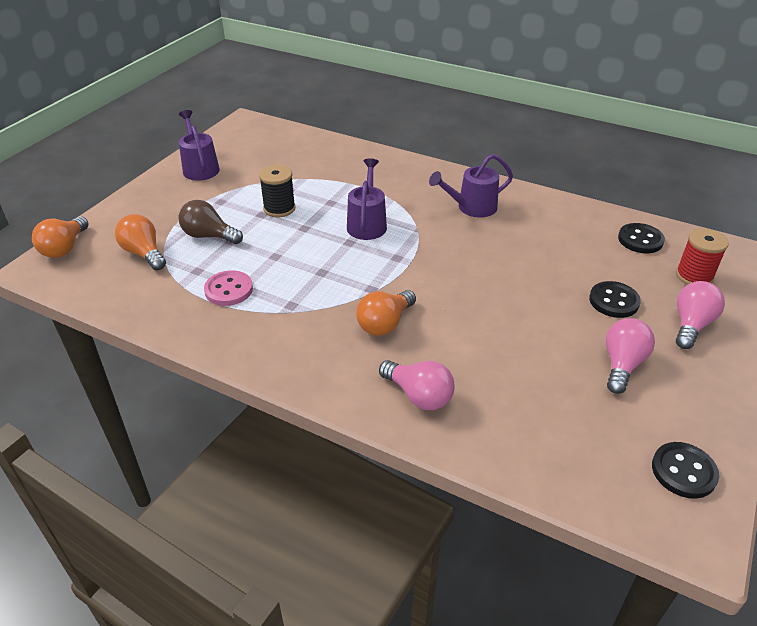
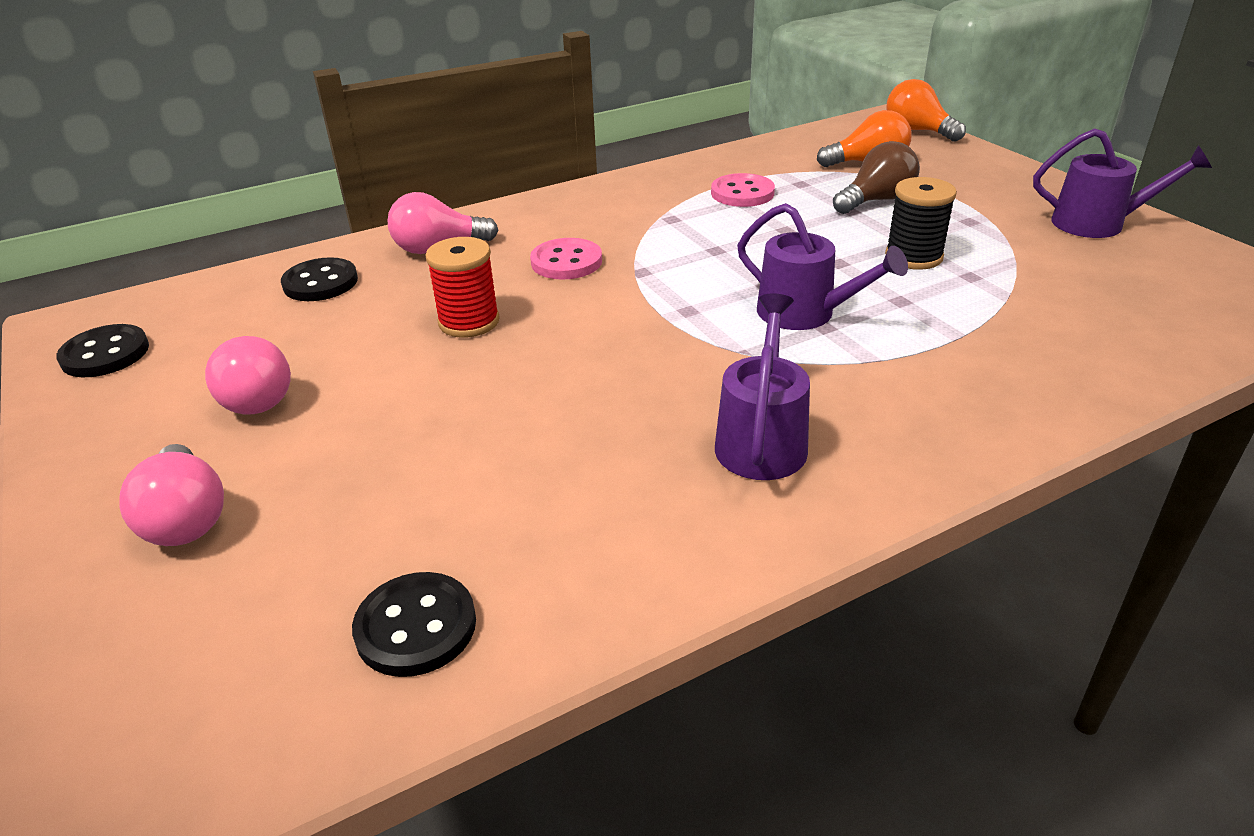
camera: 125 degrees right, 5 degrees down
(385, 323) = (566, 262): orange light bulb -> pink button
(614, 301) = (344, 465): black button -> black button (320, 283)
(694, 276) = (237, 624): red spool -> red spool (469, 322)

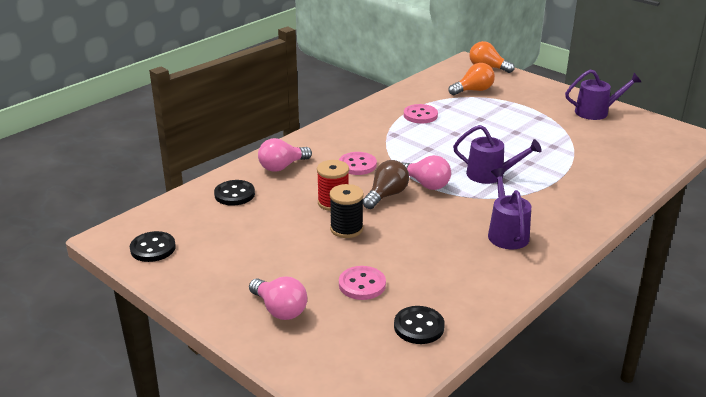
camera: 20 degrees left, 5 degrees down
(255, 397) = (258, 255): pink light bulb -> pink light bulb (426, 184)
(383, 497) = (362, 284): none -> pink button
(876, 200) = (489, 111): brown light bulb -> brown light bulb (386, 195)
(913, 257) = (523, 140): black spool -> black spool (346, 229)

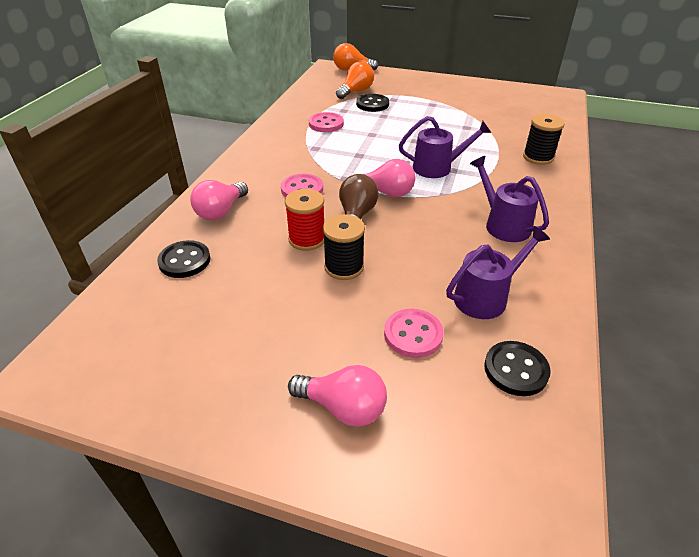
camera: 25 degrees left, 10 degrees up
(153, 248) = (116, 372): black button -> black button (372, 104)
(596, 112) = (473, 90): purple watering can -> purple watering can (486, 297)
(598, 188) = (538, 157): none -> black spool

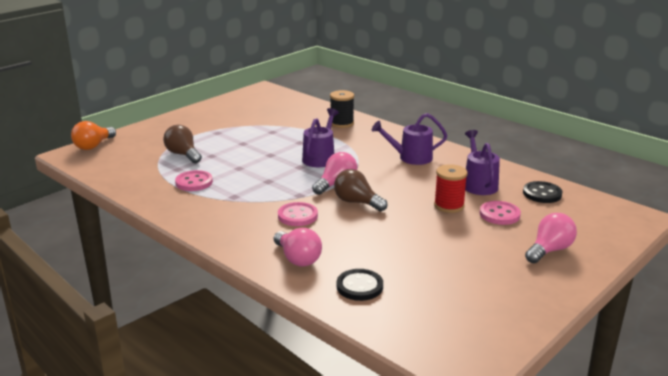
camera: 65 degrees left, 15 degrees down
(307, 239) = (372, 228): red spool -> red spool (449, 205)
(344, 267) = (417, 221): black spool -> none
(356, 91) = (146, 155): orange light bulb -> none
(372, 104) = (183, 155): black button -> brown light bulb

